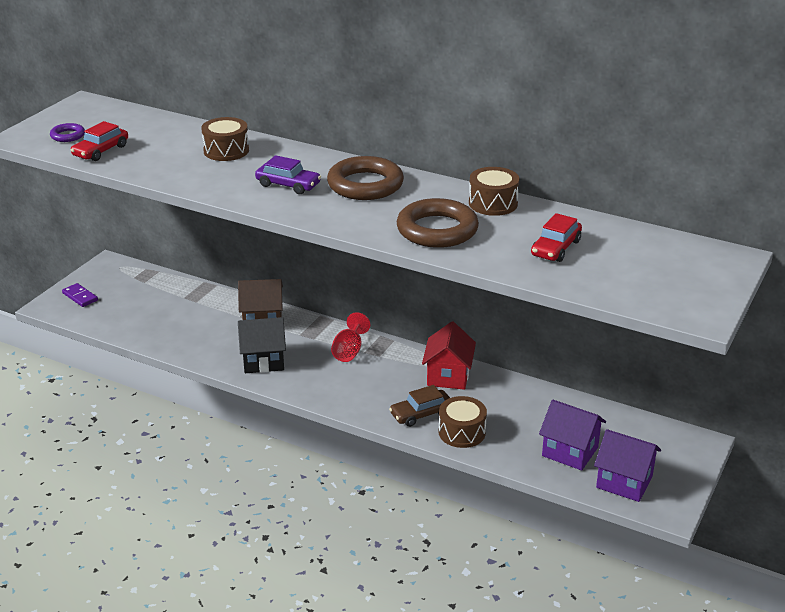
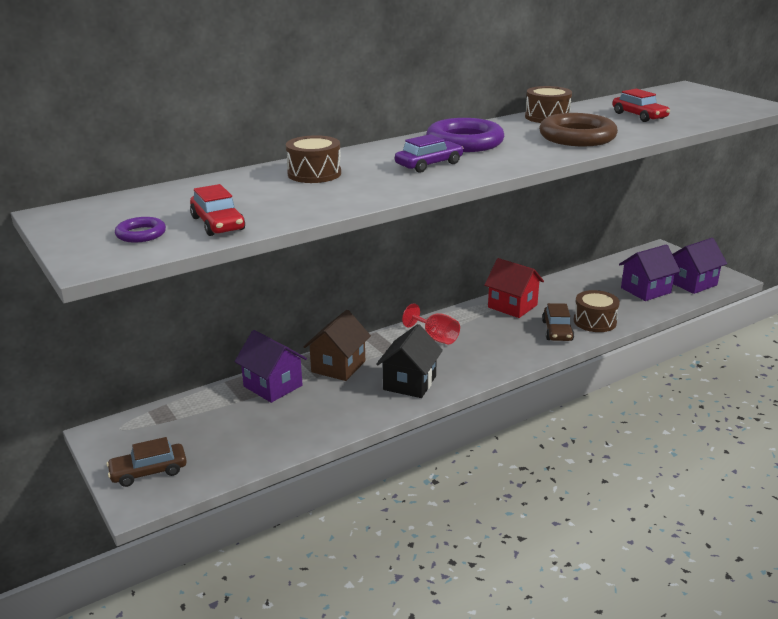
camera: 60 degrees left, 5 degrees down
(80, 297) = (148, 471): purple domino -> brown car
(212, 303) = (273, 386): none -> purple house
(365, 185) = (464, 142): brown ring -> purple ring

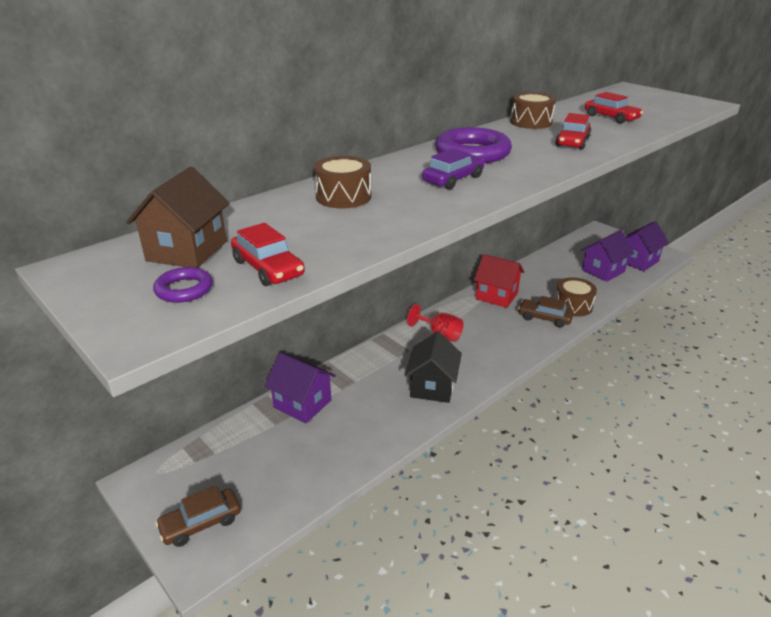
camera: 10 degrees left, 5 degrees up
(338, 366) = (359, 375): brown house -> brown house (187, 251)
(557, 331) = (544, 318): brown car -> brown car turned 120 degrees clockwise
(577, 137) = (572, 142): brown ring -> red car

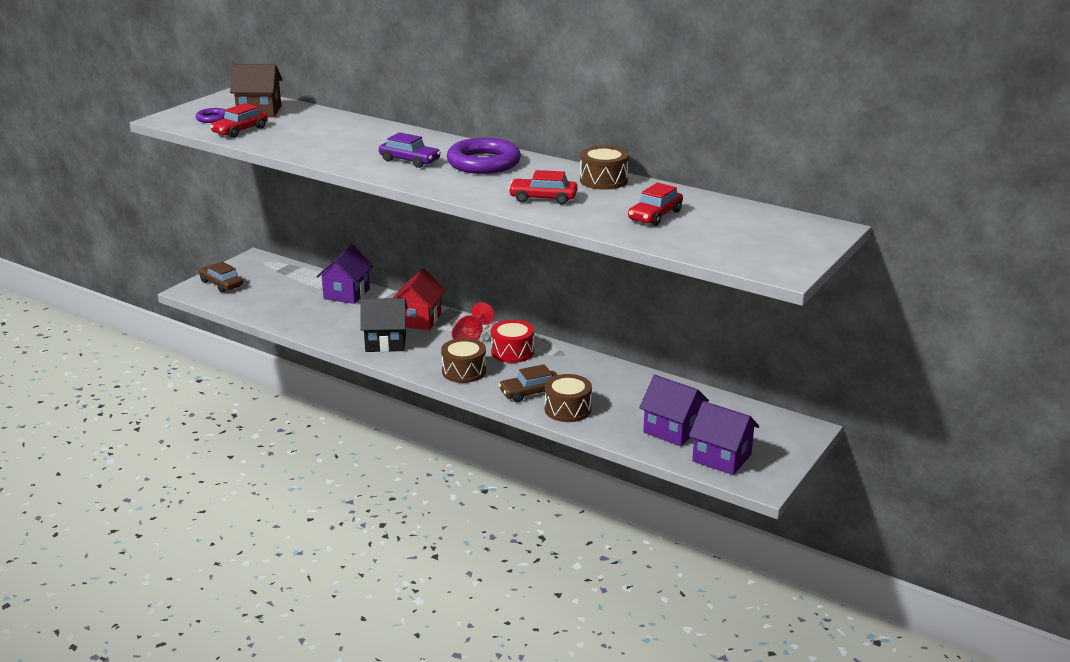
camera: 75 degrees right, 5 degrees down
(343, 197) = (358, 134): brown drum -> brown drum (464, 371)
(472, 317) = (512, 352): none -> red drum
(496, 296) = (564, 362): red house -> red house (418, 320)
(544, 318) = (531, 392): brown car -> brown car turned 120 degrees counterclockwise

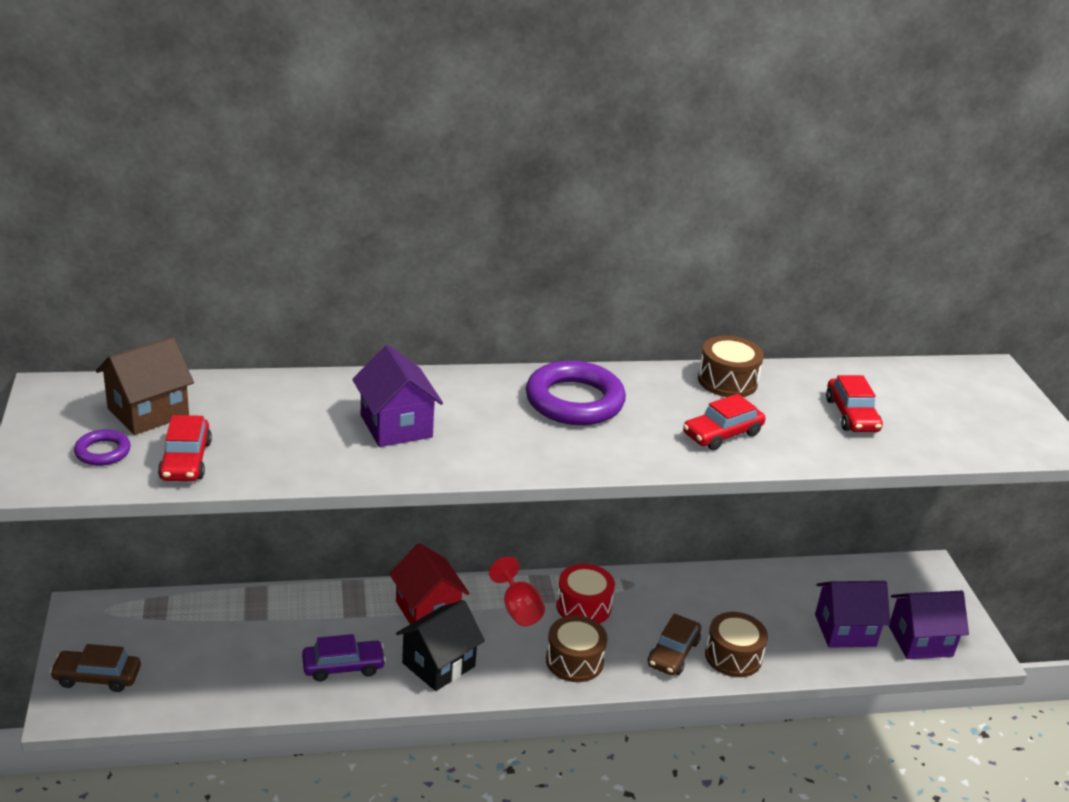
camera: 45 degrees left, 5 degrees up
(347, 294) = (290, 612): purple house -> purple house (396, 426)
(409, 160) = (492, 430): purple car -> purple car (343, 666)

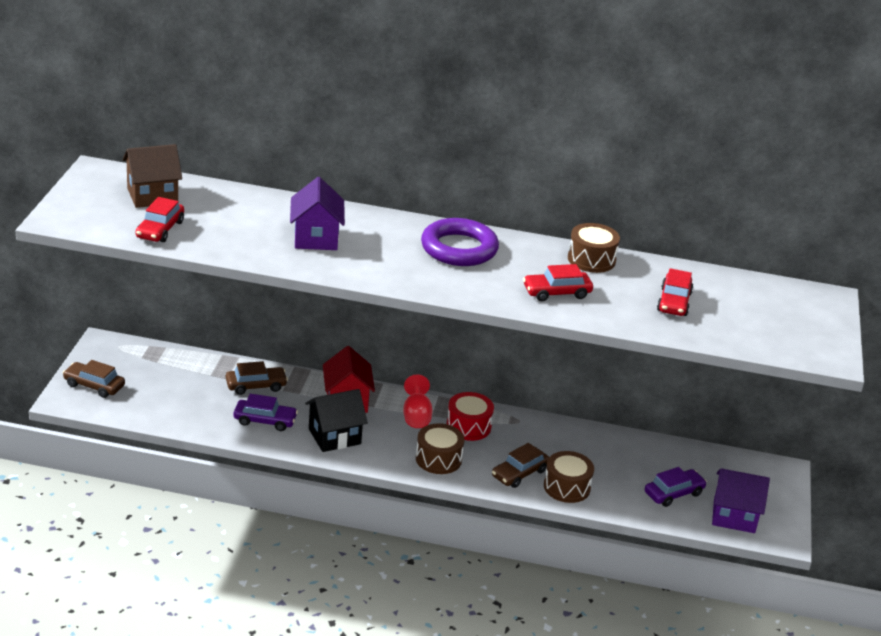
camera: 20 degrees right, 0 degrees up
(103, 452) = (110, 213): purple ring -> none
(308, 620) = (256, 386): none -> brown car
(845, 630) = (673, 493): purple house -> purple car

